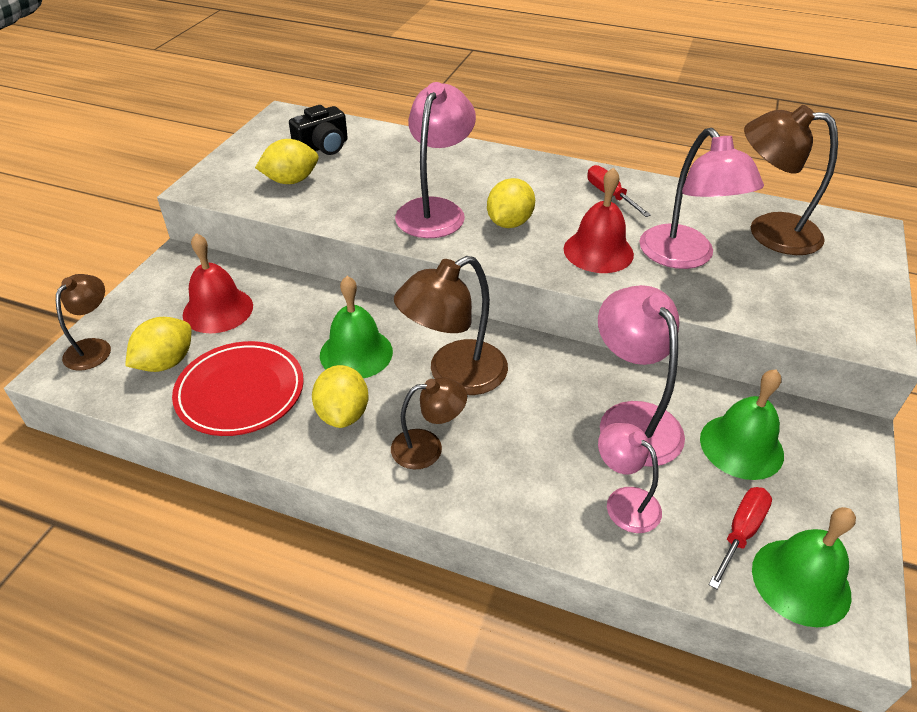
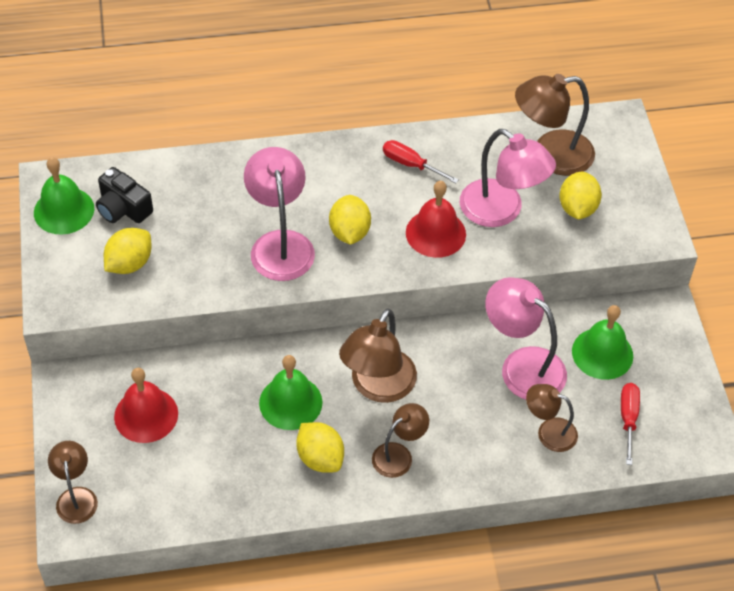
camera: 30 degrees left, 10 degrees up
(166, 362) = (148, 481): yellow lemon -> yellow lemon (577, 208)
(240, 392) = (230, 477): red plate -> none
(323, 147) = (123, 208): black camera -> black camera turned 105 degrees clockwise
(624, 501) = (549, 432): pink lamp -> brown lamp
(801, 581) = (674, 435): green bell -> green bell (64, 210)

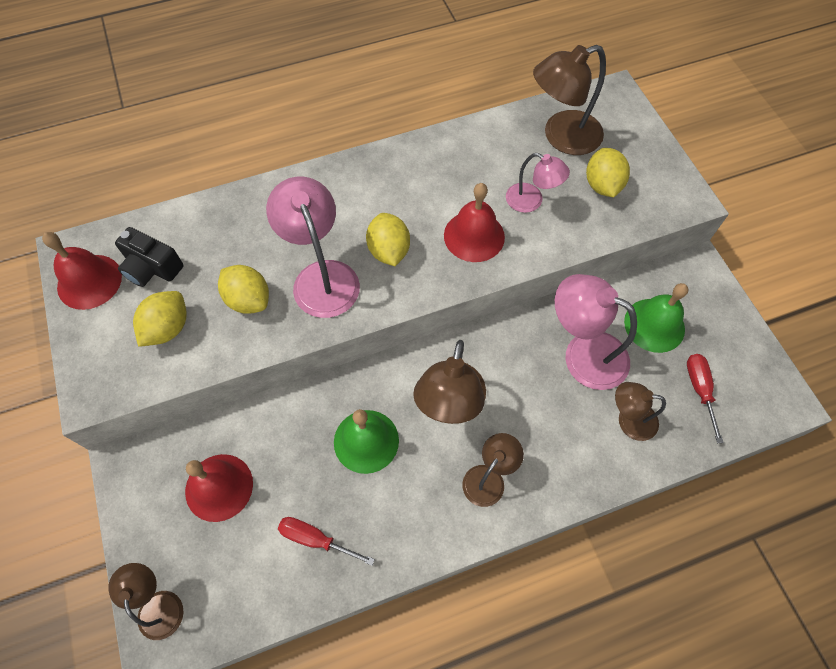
camera: 10 degrees left, 10 degrees up
(64, 210) = (89, 281): green bell -> red bell
(320, 458) = (410, 499): yellow lemon -> yellow lemon (248, 300)
(411, 165) = (432, 170): red screwdriver -> red screwdriver (316, 539)
(501, 211) = (531, 201): pink lamp -> pink lamp, size x0.59

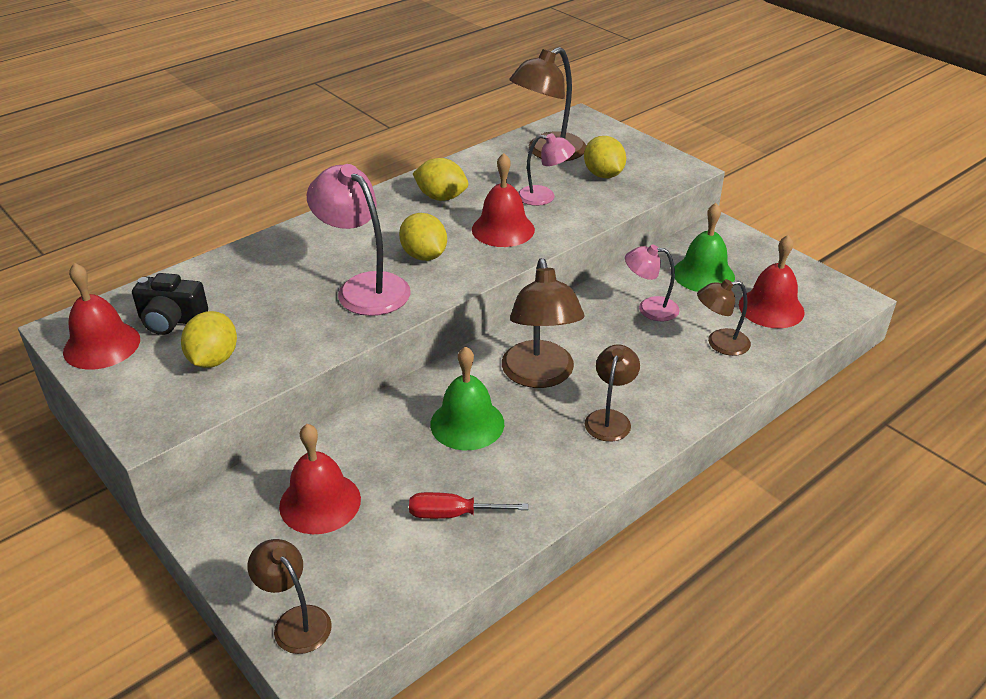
camera: 20 degrees left, 25 degrees down
(248, 300) = (294, 319): yellow lemon -> yellow lemon (441, 197)
(583, 353) = (649, 308): pink lamp -> pink lamp, size x0.59
(699, 390) = (771, 308): red screwdriver -> red bell

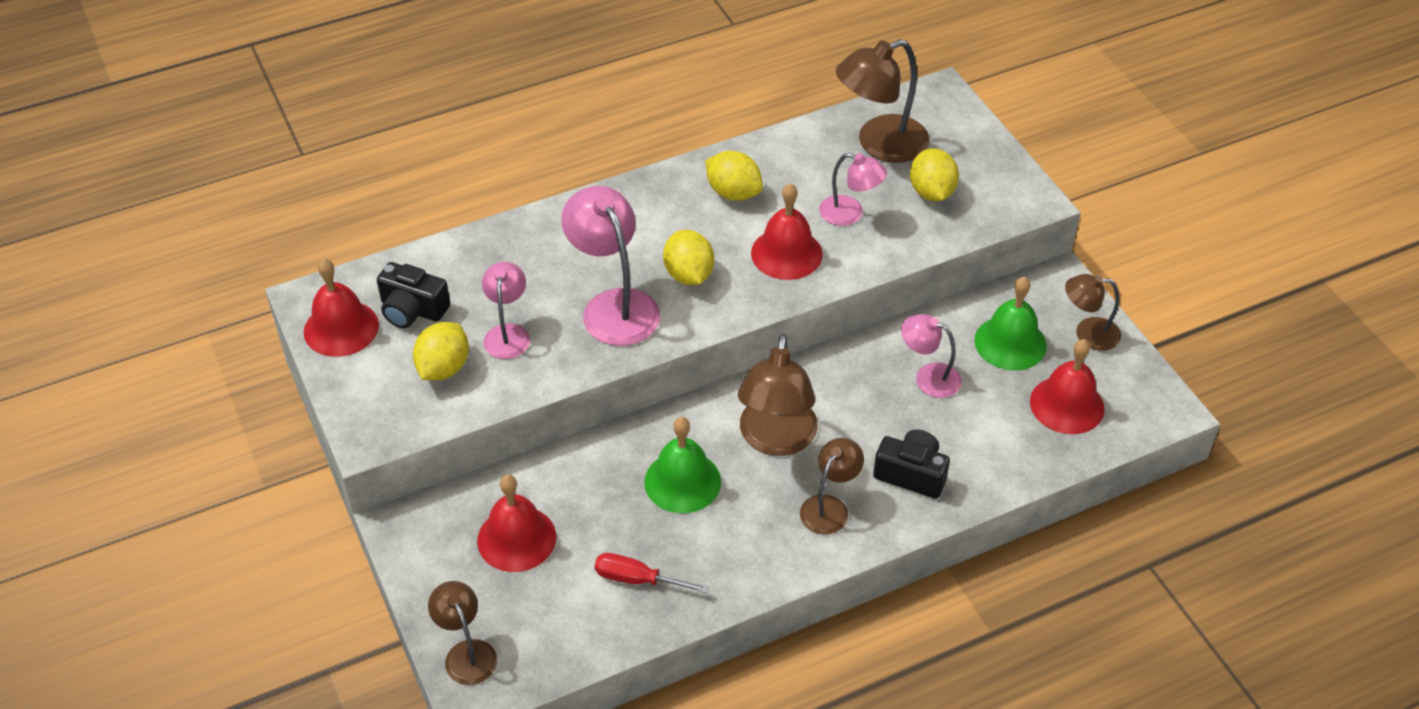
camera: 15 degrees right, 10 degrees up
(270, 323) = (508, 333): none -> pink lamp
(669, 380) = (911, 474): none -> black camera
(719, 343) = (986, 439): brown lamp -> brown lamp (1088, 333)

